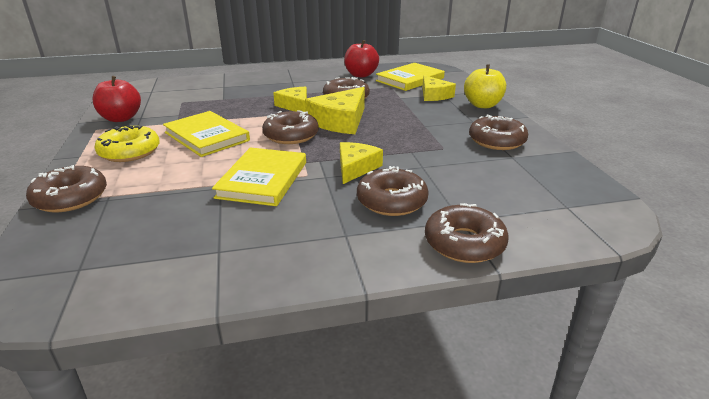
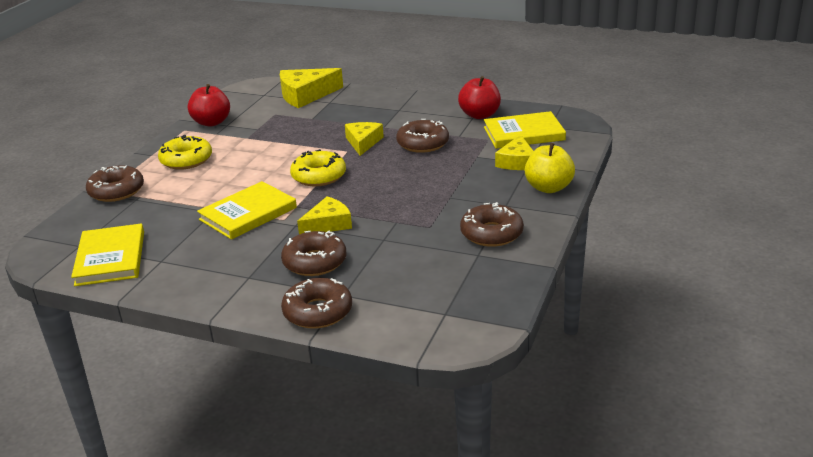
camera: 35 degrees right, 0 degrees up
(206, 136) = (253, 159): yellow book -> yellow book (110, 258)
(291, 135) = (319, 176): brown donut -> yellow donut
(340, 121) = (379, 171): yellow cheese -> yellow cheese (305, 95)

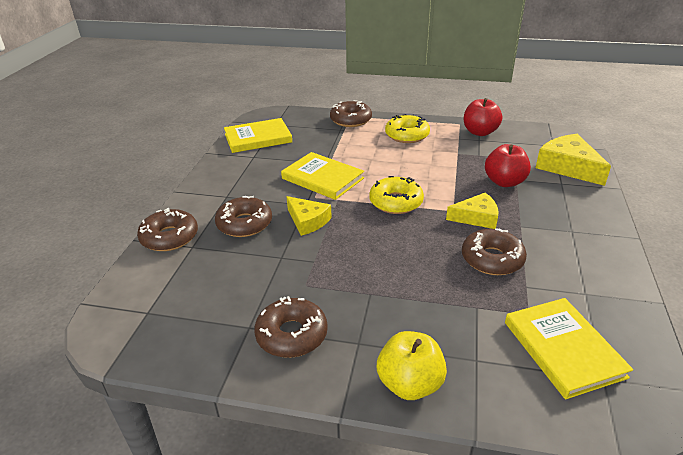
camera: 80 degrees right, 5 degrees up
(480, 115) = (597, 300): red apple -> red apple (504, 182)
(517, 162) = (474, 346): yellow cheese -> none

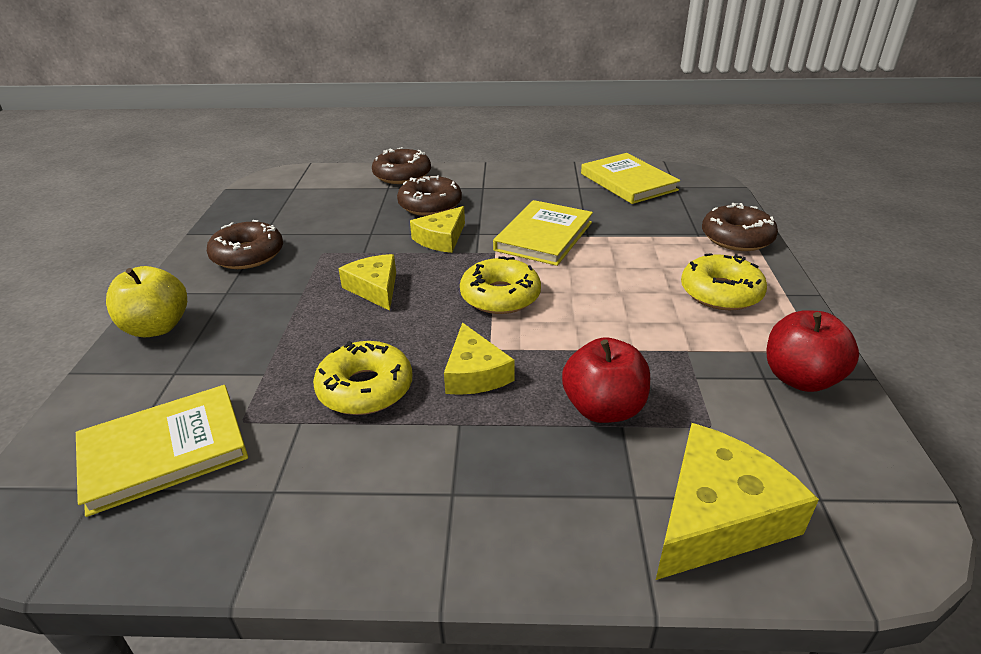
camera: 80 degrees right, 0 degrees up
(373, 255) = (375, 288): none -> yellow cheese
(492, 259) = (365, 388): brown donut -> yellow donut

